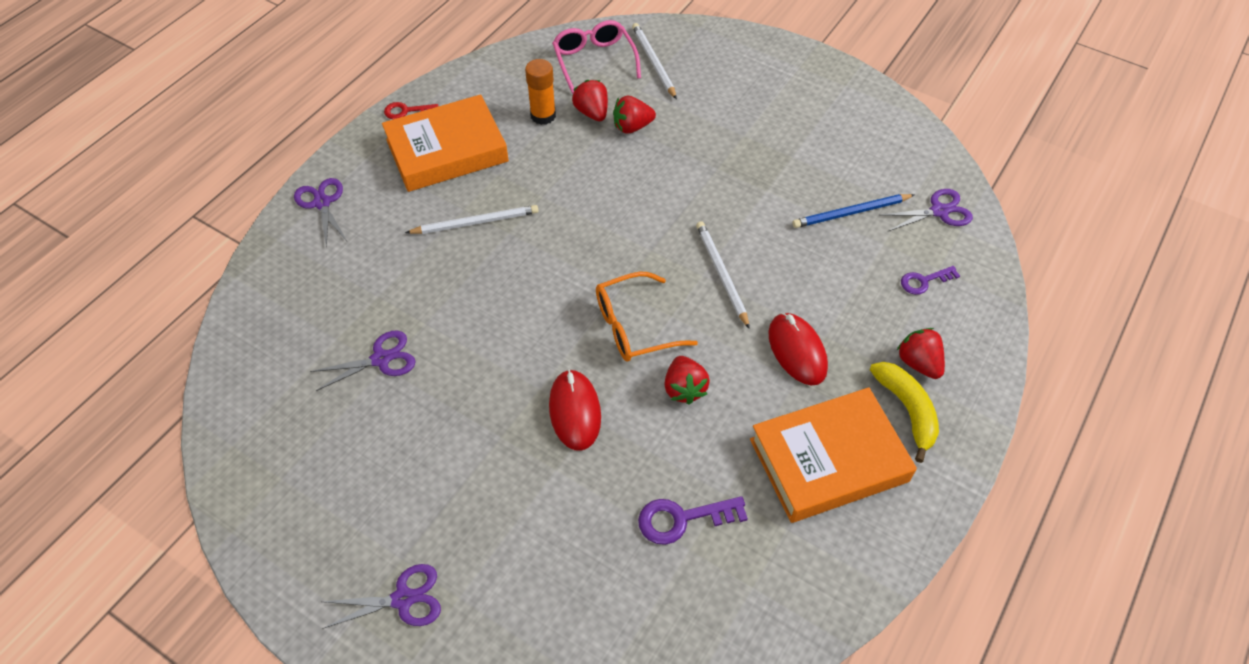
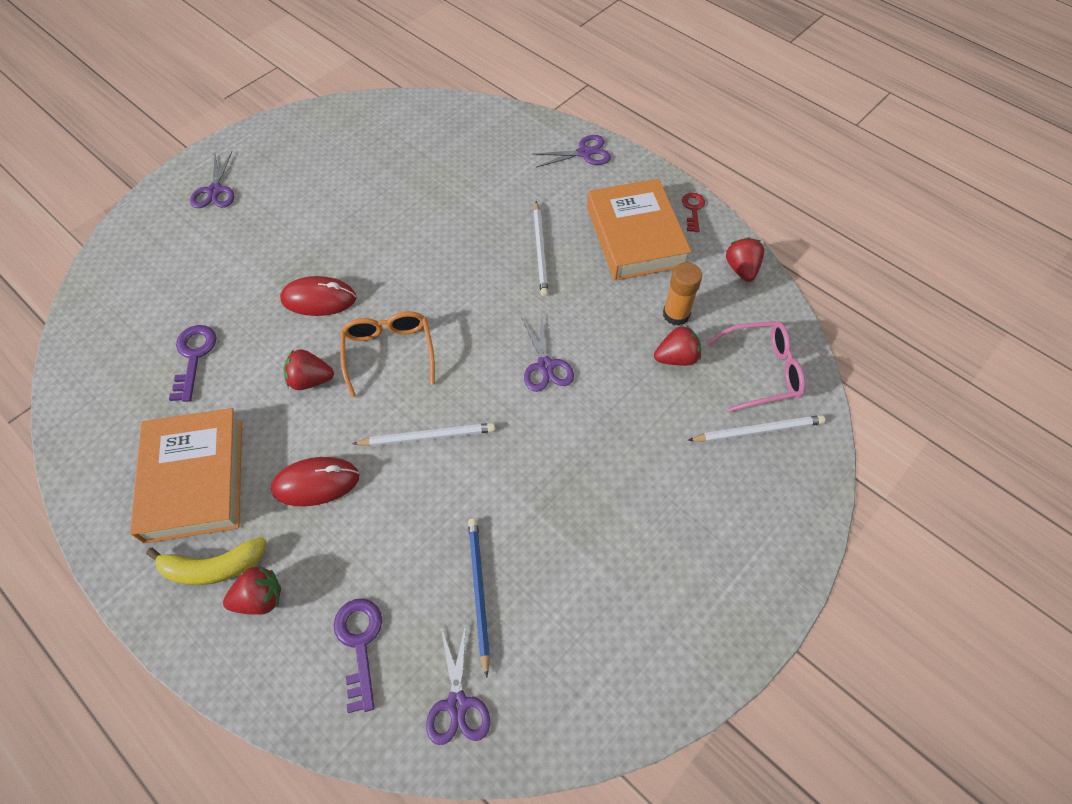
camera: 100 degrees right, 5 degrees up
(381, 359) = (412, 185): purple scissors -> purple scissors (545, 366)
(632, 127) = (650, 391): red strawberry -> red strawberry (741, 269)
(924, 281) = (359, 644): purple key -> purple key, size x1.51

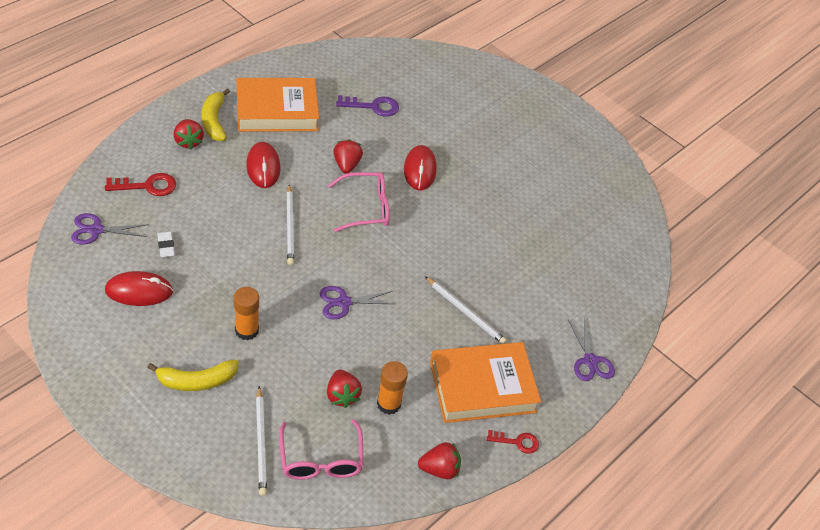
camera: 85 degrees right, 10 degrees down
(215, 191) = (530, 112): purple scissors -> none
(359, 644) = (147, 186): purple key -> red key
(389, 352) = (366, 208): orange glasses -> pink glasses
(479, 591) = (166, 246): blue pencil -> white eraser
(540, 251) = (465, 312): white pencil -> white pencil turned 135 degrees counterclockwise
(565, 613) = (139, 291): none -> red mouse
(606, 466) = (247, 330): none -> orange glue stick
(693, 512) = (196, 381): none -> yellow banana

